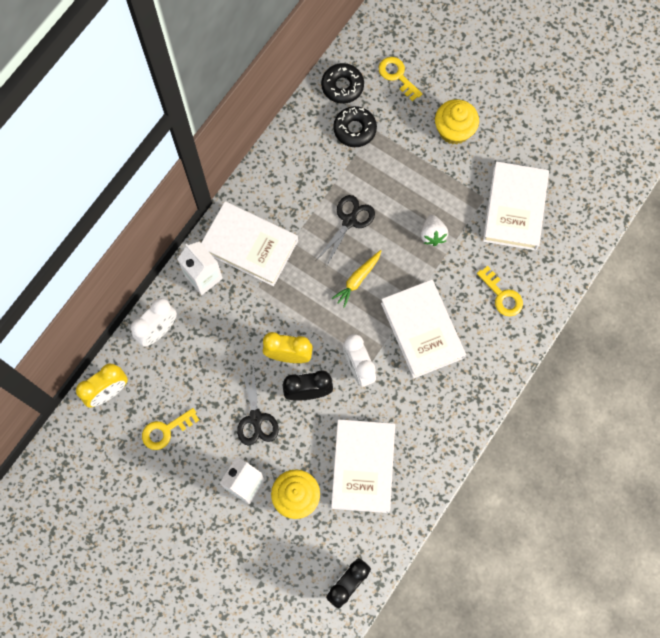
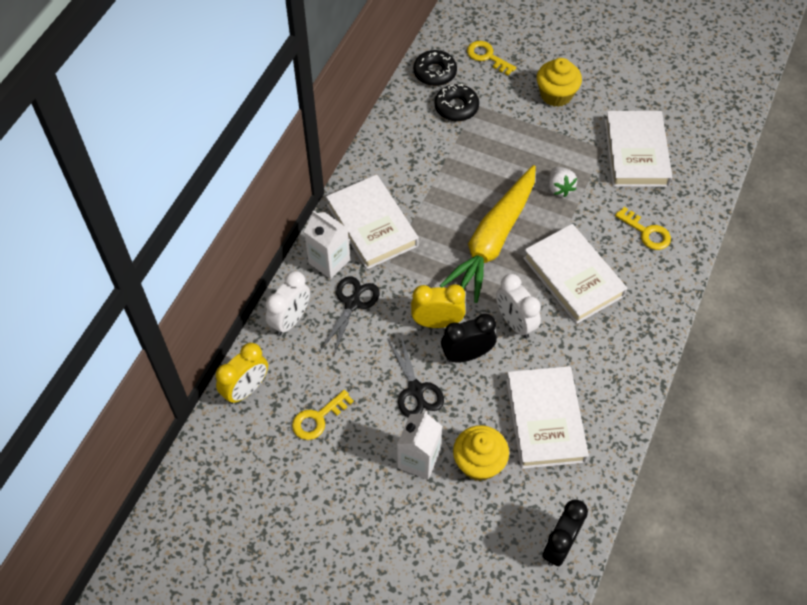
camera: 10 degrees left, 15 degrees down
(249, 246) = (372, 225): white book -> white book turned 45 degrees clockwise
(349, 221) = (471, 188): black scissors -> black scissors (352, 303)
(357, 280) = (493, 240): yellow carrot -> yellow carrot, size x2.32

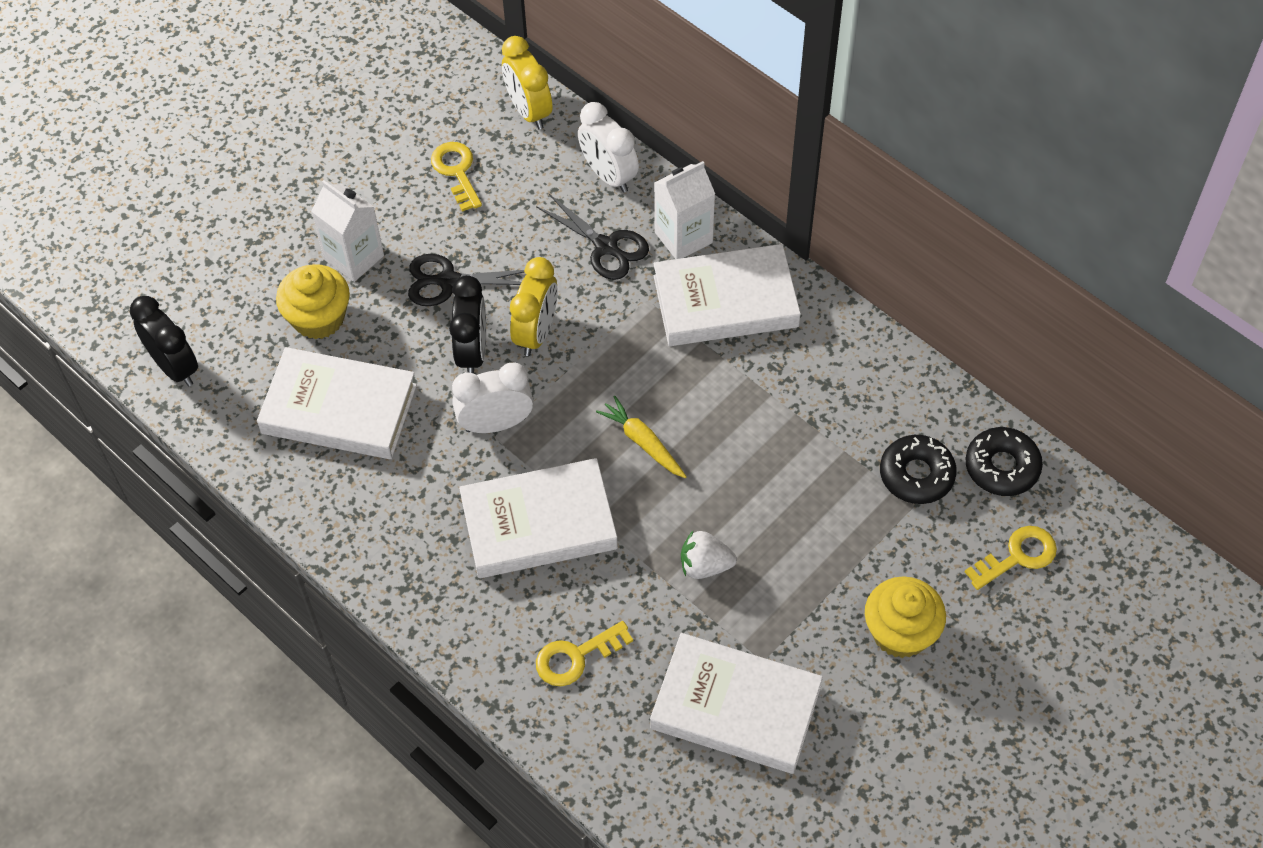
camera: 110 degrees right, 0 degrees up
(493, 240) = (643, 442): yellow carrot -> yellow carrot, size x0.43

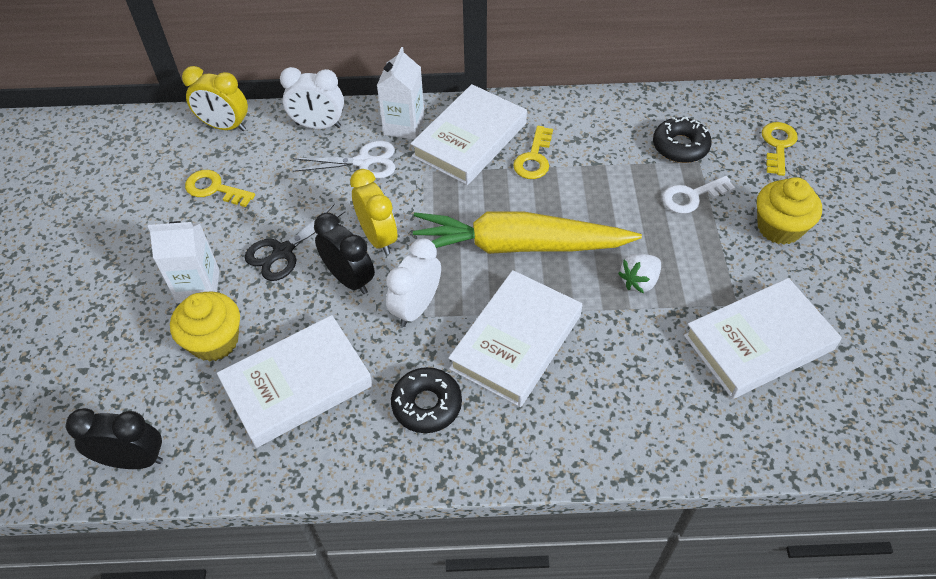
camera: 45 degrees left, 5 degrees down
(576, 657) = (637, 398): yellow key -> yellow key (534, 158)
(606, 246) = (363, 162): black scissors -> white scissors
(643, 442) = (518, 246): yellow carrot -> yellow carrot, size x2.32
(858, 532) = (691, 196): none -> white key
(1002, 467) = (713, 111): black donut -> black donut (427, 405)

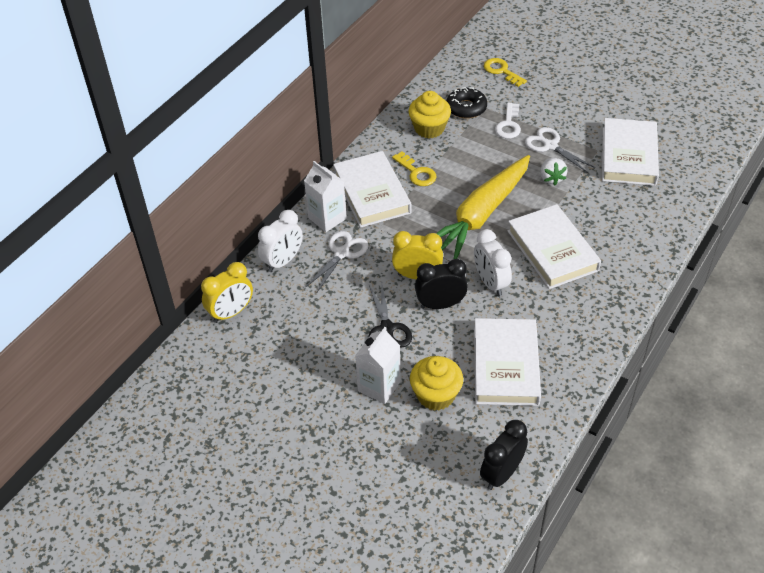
camera: 55 degrees left, 5 degrees down
(214, 188) = (292, 343): yellow key -> none
(427, 405) = (567, 311): black donut -> none
(695, 253) = (550, 146): none -> white scissors
(779, 227) = (560, 105): yellow cupcake -> yellow cupcake (429, 128)

